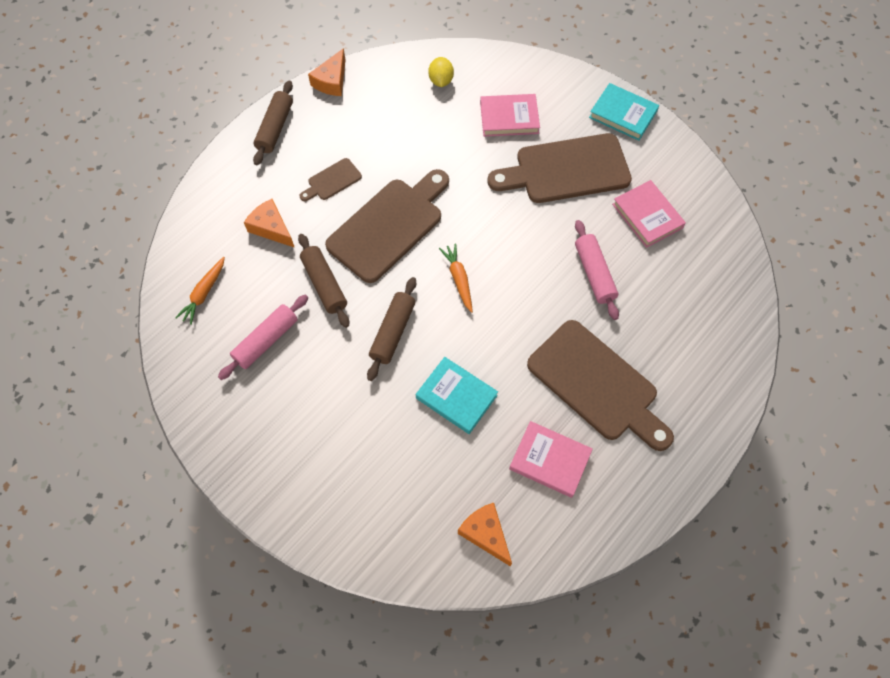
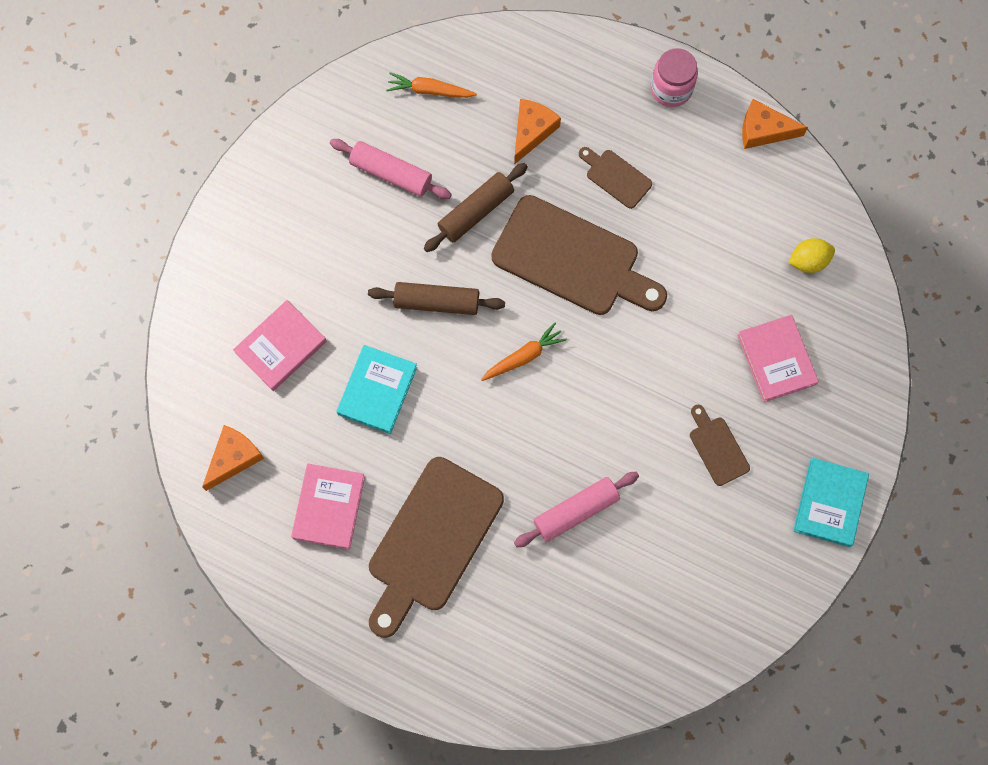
camera: 75 degrees right, 10 degrees up
(275, 128) = (671, 89): brown rolling pin -> pink jar
(566, 170) = (717, 447): brown cutting board -> brown cutting board, size x0.46
(647, 216) = (678, 561): pink book -> pink book (281, 347)

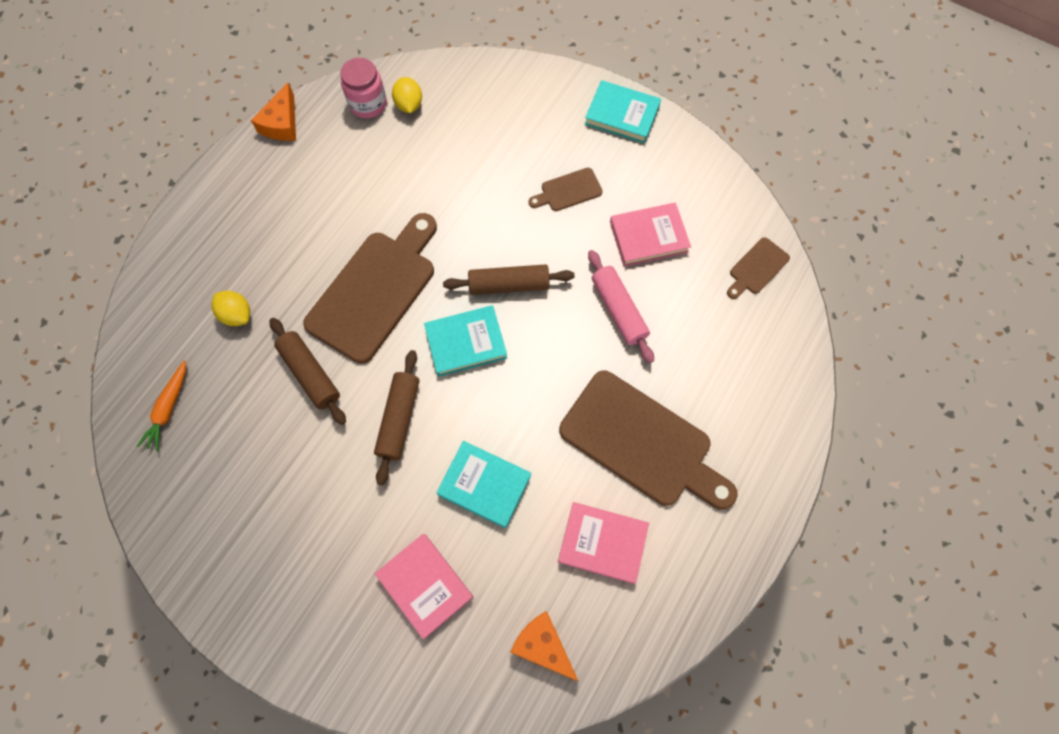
camera: 85 degrees left, 5 degrees down
(391, 173) = (251, 455): pink rolling pin -> none
(523, 356) = (466, 342): orange carrot -> turquoise book
(532, 131) = (237, 314): orange cheese -> yellow lemon
(593, 393) = (509, 285): none -> brown rolling pin
(616, 177) = (300, 245): brown cutting board -> brown cutting board (757, 268)
(671, 89) = (223, 191): pink jar -> pink jar (368, 104)
(776, 359) = (494, 138): pink book -> pink book (648, 237)

